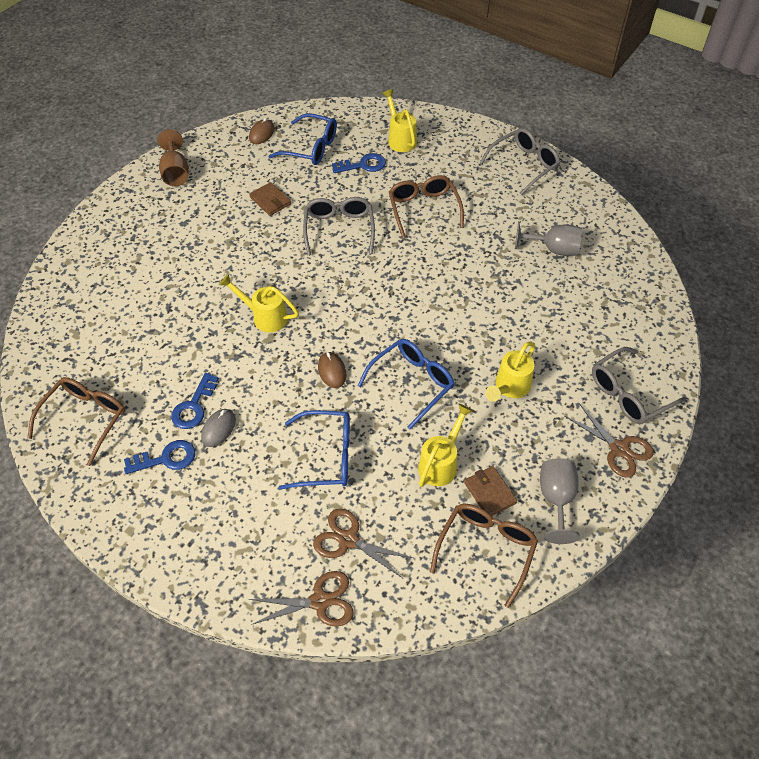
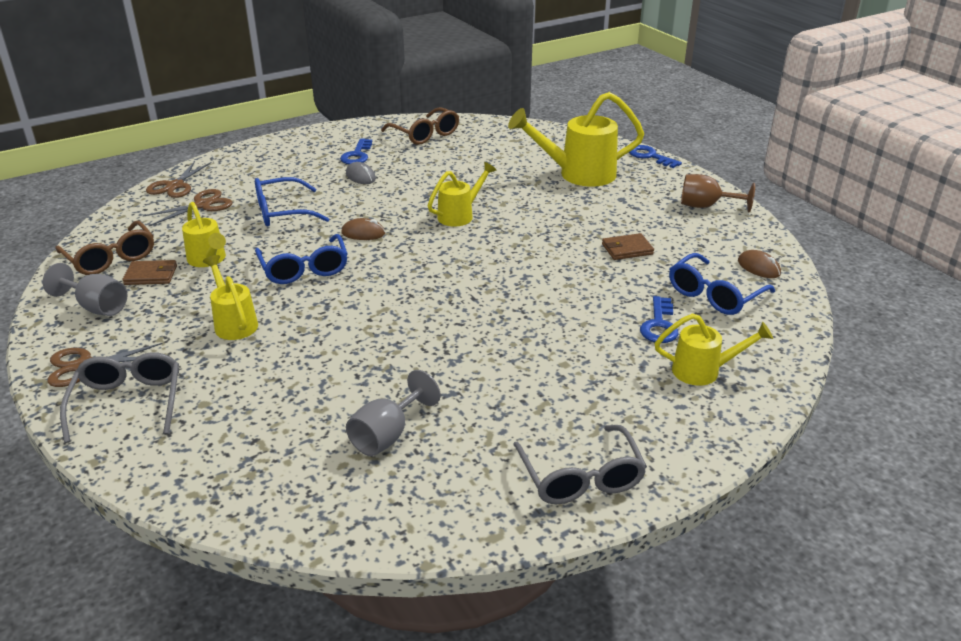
camera: 115 degrees right, 20 degrees down
(144, 262) = (578, 174): none -> yellow watering can
(194, 406) = (393, 171): blue key -> blue key (650, 156)
(327, 456) = (282, 212): blue glasses -> blue glasses turned 45 degrees clockwise
(339, 229) = (551, 280): grey glasses -> none
(423, 209) = (544, 348): brown glasses -> none

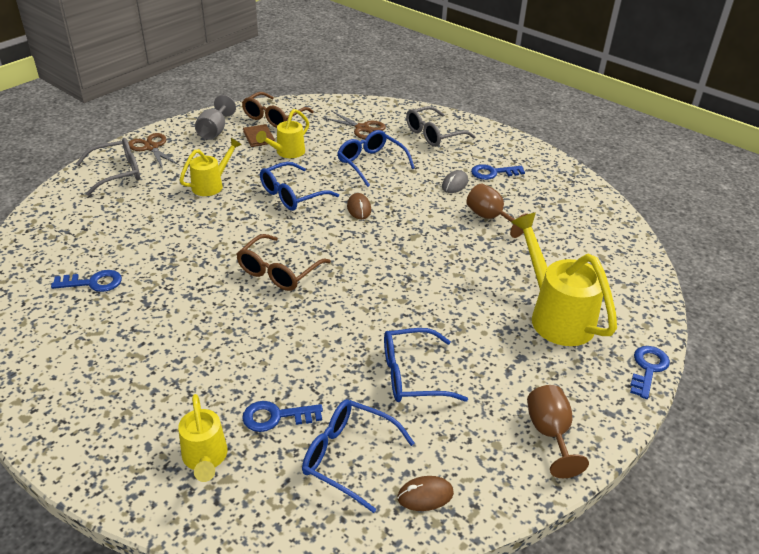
camera: 70 degrees right, 5 degrees up
(175, 186) = (384, 110): brown scissors -> none
(387, 435) = (93, 283): grey goblet -> blue key
(425, 134) = (565, 199): brown glasses -> brown glasses (278, 272)
(429, 172) = (490, 218): none -> brown goblet
(460, 215) = (418, 252): yellow watering can -> none
(581, 478) = (48, 392): grey glasses -> grey glasses (433, 134)
(627, 249) = (412, 375): brown wallet -> blue glasses
(758, 267) = (425, 495): brown mouse -> brown mouse turned 45 degrees clockwise

